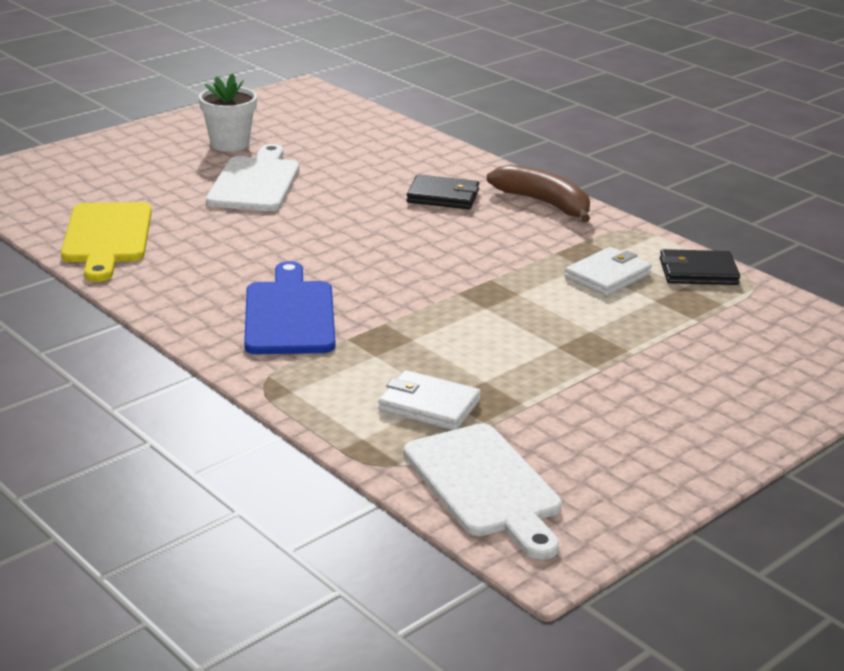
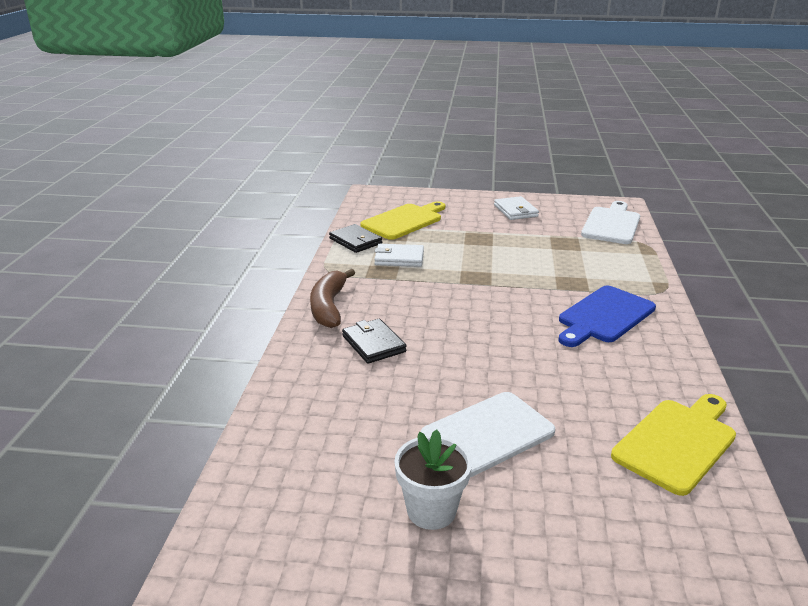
camera: 130 degrees left, 0 degrees up
(429, 405) = (592, 252): white wallet -> white wallet (515, 211)
(729, 328) = (404, 221): none -> yellow cutting board

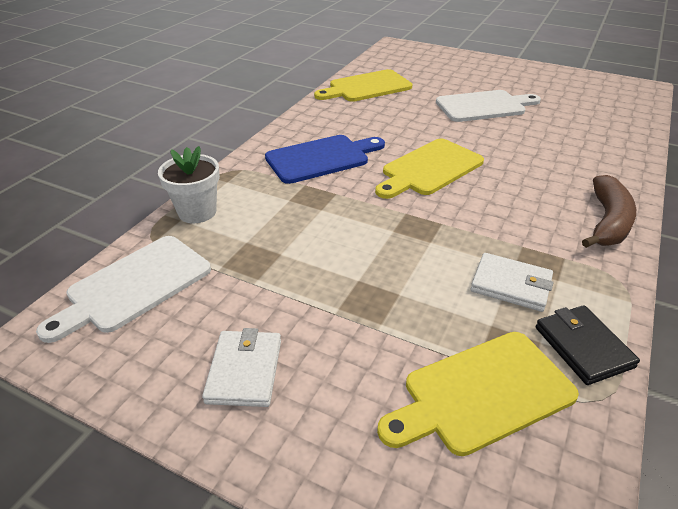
camera: 160 degrees left, 10 degrees up
(373, 344) = (554, 173): black wallet -> none
(431, 510) = (525, 87): white flower pot -> white flower pot (197, 212)
(496, 325) = (429, 169): none -> yellow cutting board

